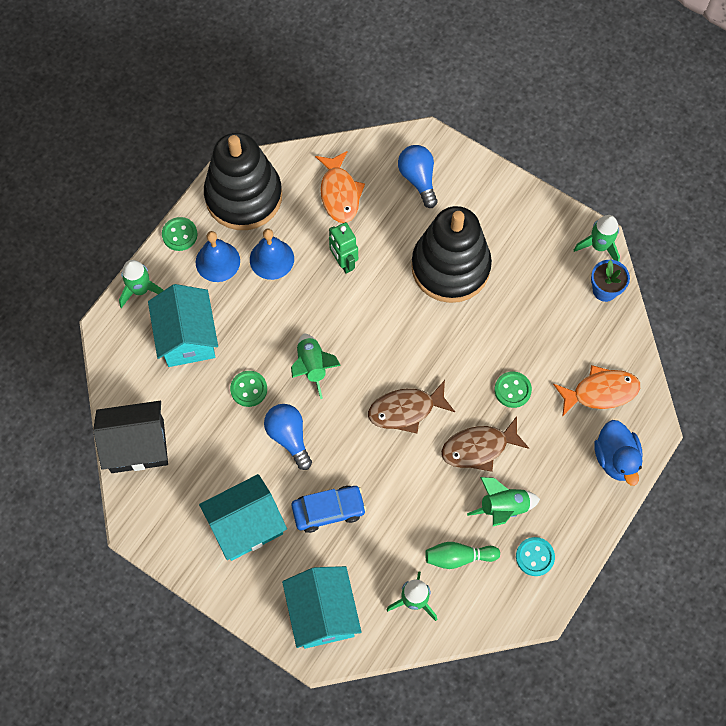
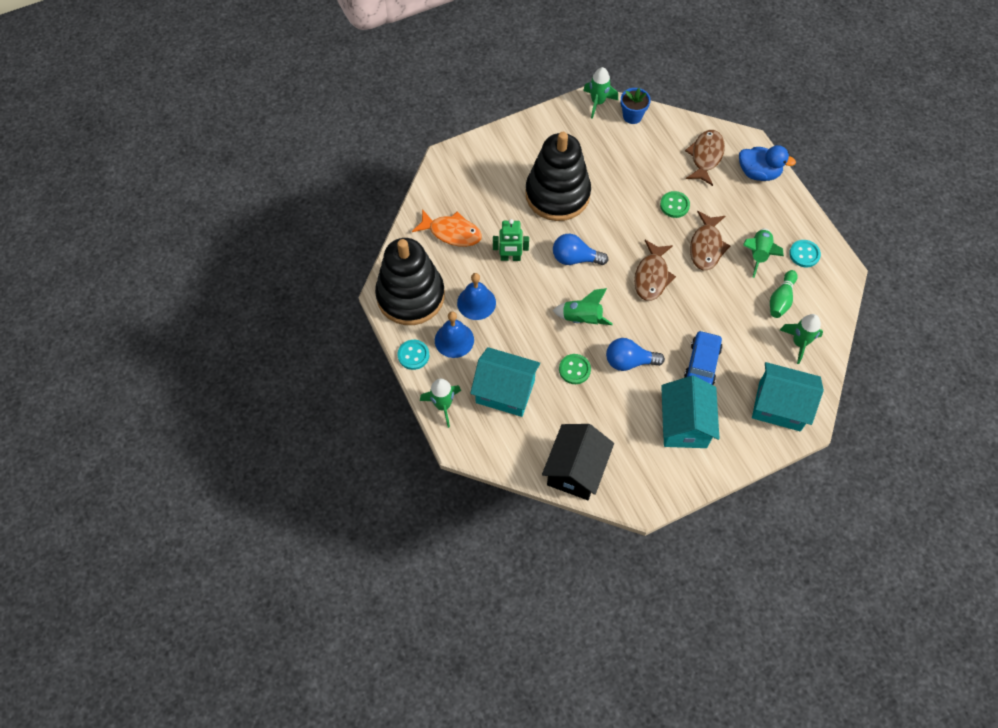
camera: 60 degrees left, 5 degrees down
(179, 235) = (413, 355): green button -> turquoise button
(418, 179) = (474, 179): blue light bulb -> blue light bulb (575, 258)
(600, 392) = (705, 156): orange fish -> brown fish

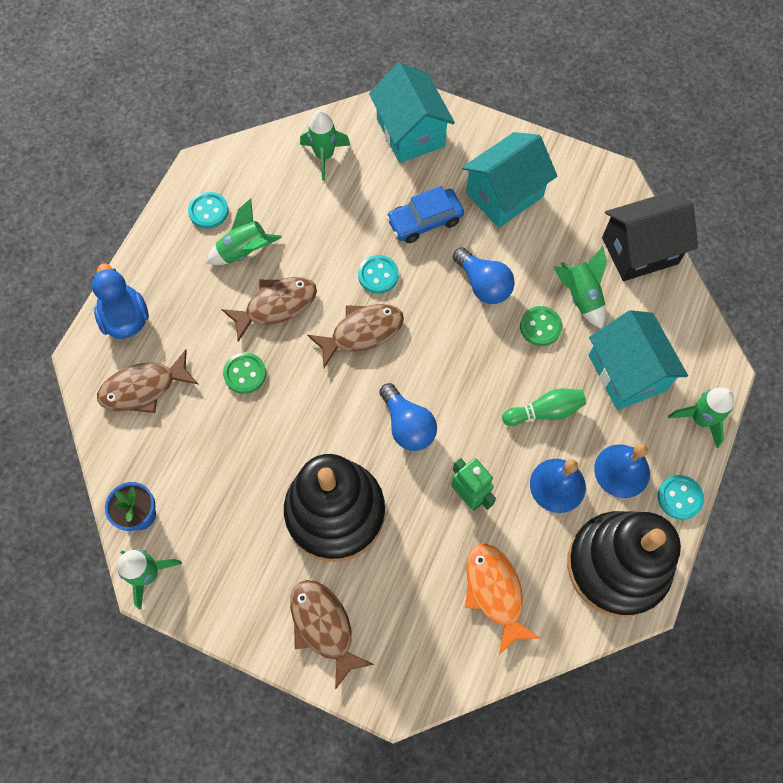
camera: 130 degrees left, 5 degrees up
(505, 153) = (324, 626): none -> brown fish
(582, 318) = (476, 363): green rocket -> green rocket (580, 297)
(683, 311) = (378, 275): none -> turquoise button
(781, 299) = (285, 199): green bowling pin -> green bowling pin (545, 411)

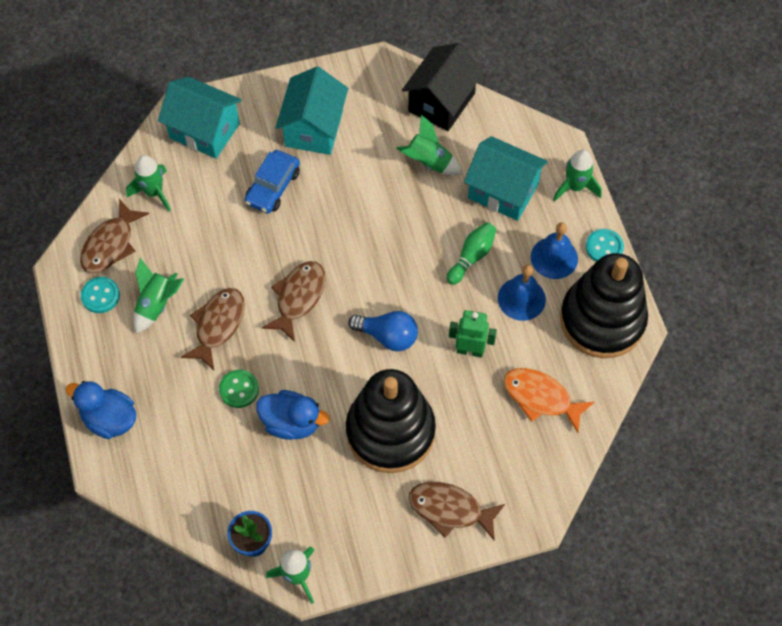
camera: 40 degrees left, 5 degrees down
(144, 388) = (171, 456): brown fish -> brown fish (110, 244)
(261, 437) = (292, 423): none -> blue duck
(378, 275) = (273, 249): turquoise button -> none
(483, 284) = (355, 202): blue light bulb -> none
(540, 327) = (419, 202): green button -> none

